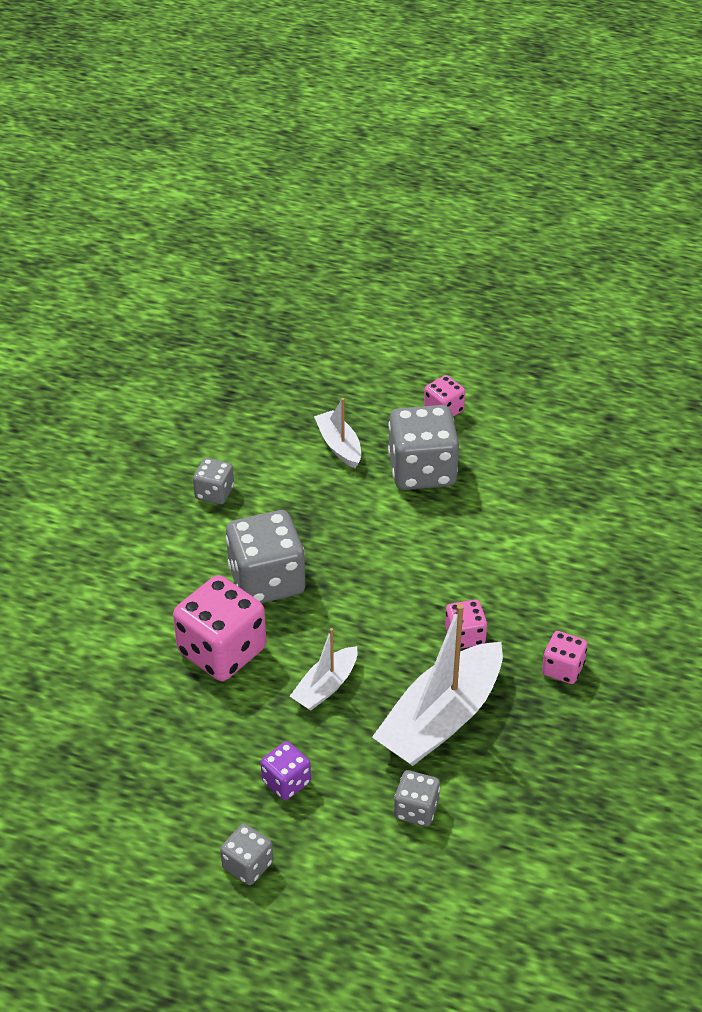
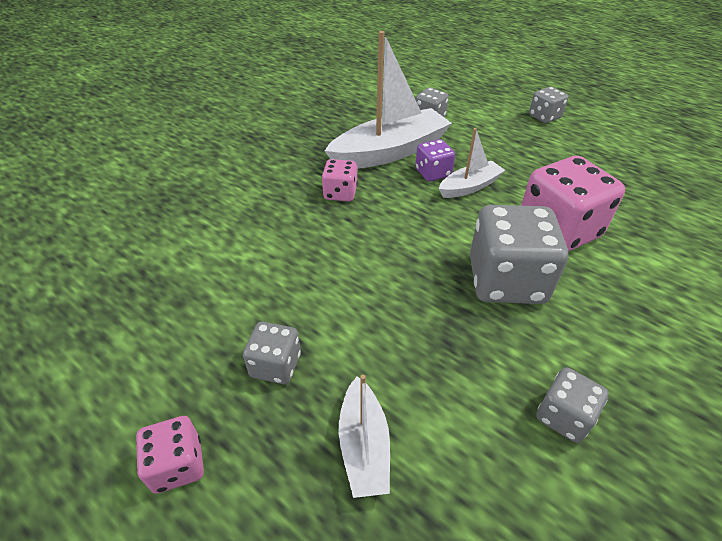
camera: 160 degrees left, 0 degrees up
(286, 782) = (513, 144): purple dice -> purple dice (433, 173)
(422, 470) = (275, 365): grey dice -> grey dice, size x0.52
(562, 669) = (283, 159): pink dice -> none

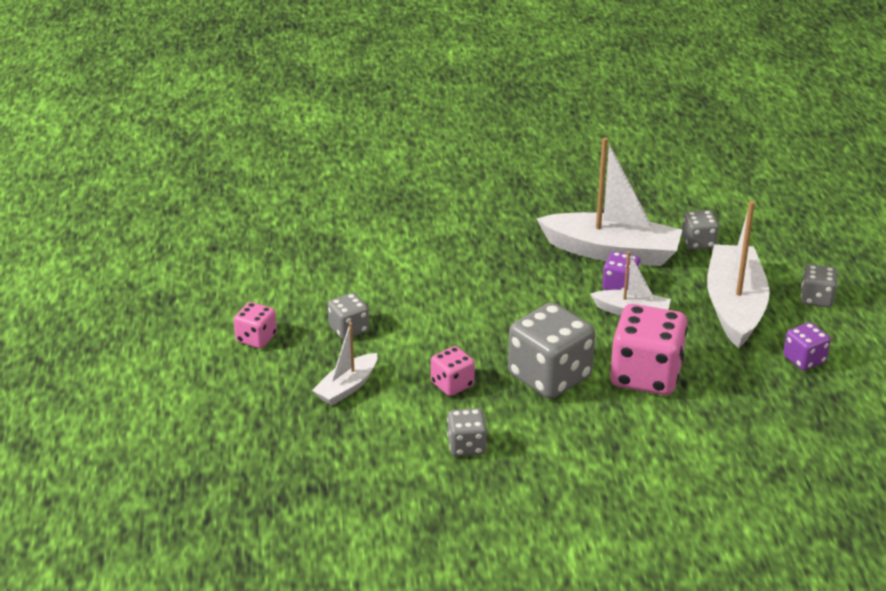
camera: 45 degrees right, 10 degrees down
(340, 193) = (523, 260): pink dice -> pink dice (452, 384)
(516, 146) = (734, 306): none -> white boat
(607, 157) = (804, 359): none -> purple dice

